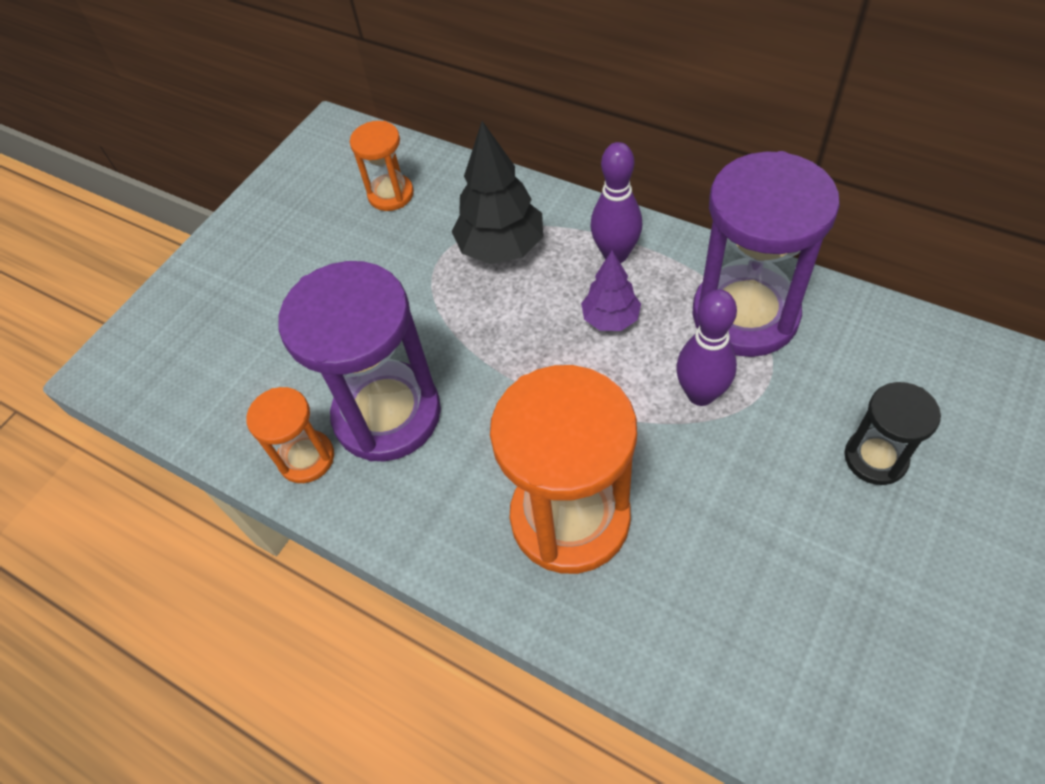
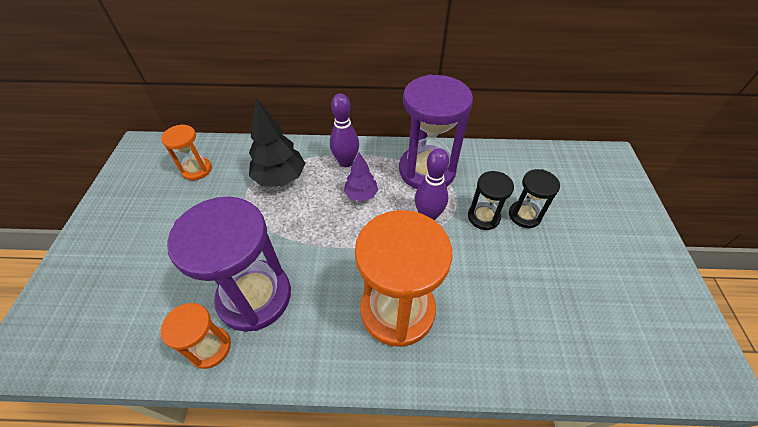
camera: 35 degrees left, 5 degrees down
(796, 432) = (483, 217): none -> black hourglass

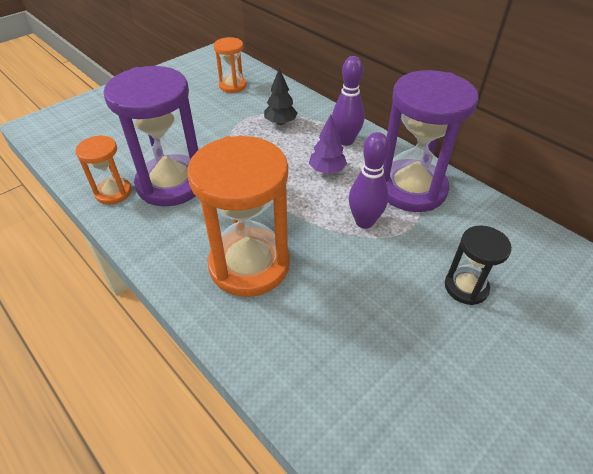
camera: 45 degrees right, 5 degrees down
(280, 178) = (280, 122): black tree -> black tree, size x0.60
(483, 217) = (418, 258): black hourglass -> none

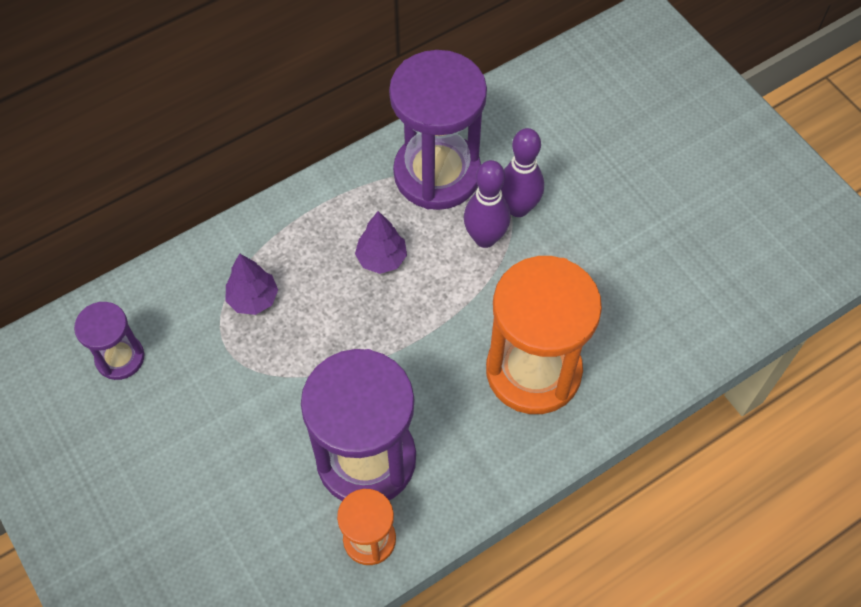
camera: 80 degrees left, 15 degrees up
(233, 86) = (120, 358): orange hourglass -> purple hourglass
(280, 122) = (253, 299): black tree -> purple tree
(345, 141) = (321, 223): purple bowling pin -> purple bowling pin (518, 208)
(466, 287) = (593, 171): black hourglass -> none

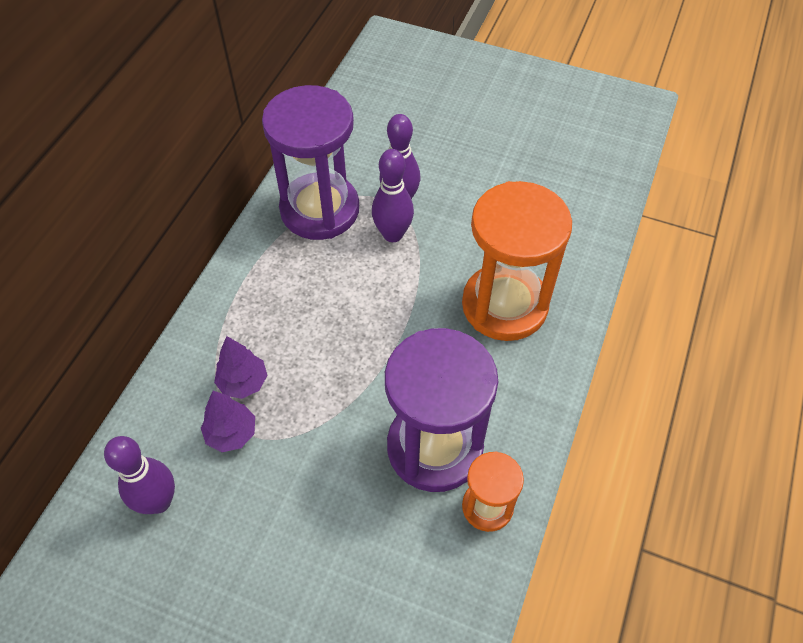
camera: 35 degrees left, 5 degrees down
(120, 358) = (159, 501): purple hourglass -> purple bowling pin
(381, 259) = (325, 292): purple tree -> purple tree (231, 433)

